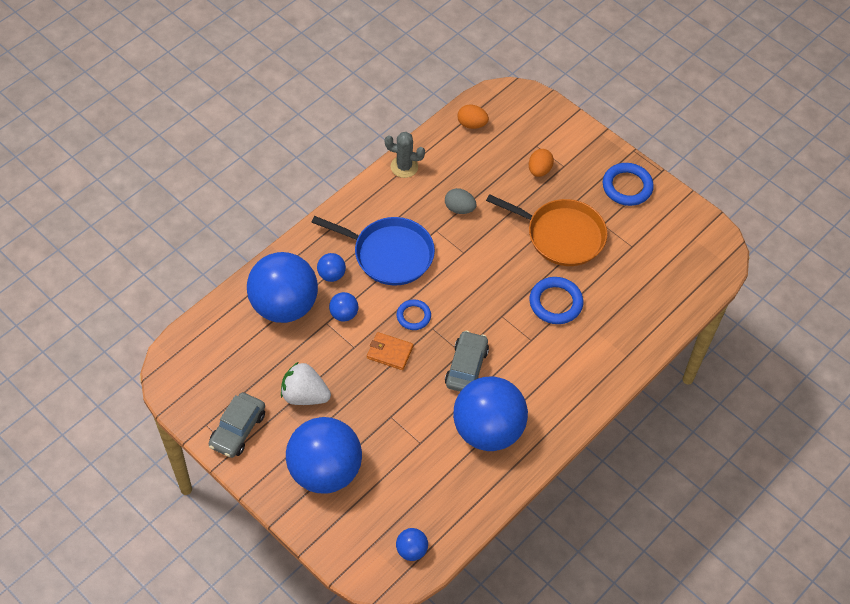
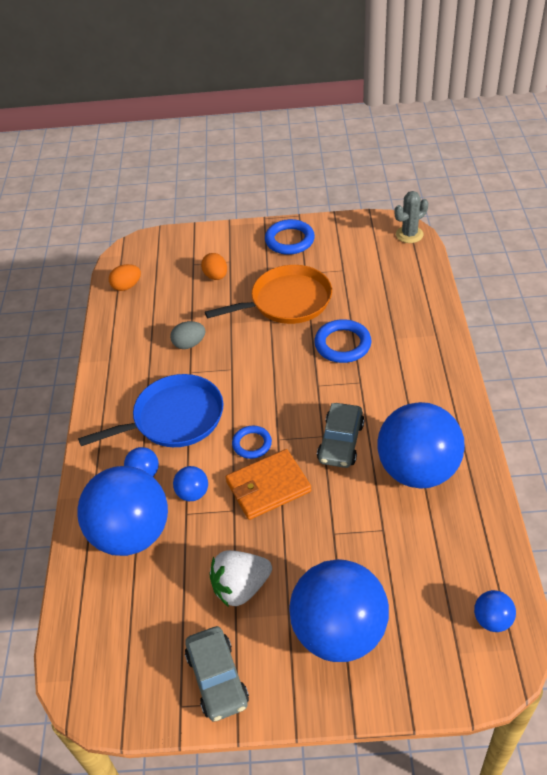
camera: 40 degrees left, 10 degrees down
(389, 352) = (268, 486): orange wallet -> orange wallet, size x1.52
(404, 167) = (108, 352): grey cactus -> grey cactus (409, 234)
(466, 367) = (341, 442): grey car -> grey car turned 135 degrees counterclockwise

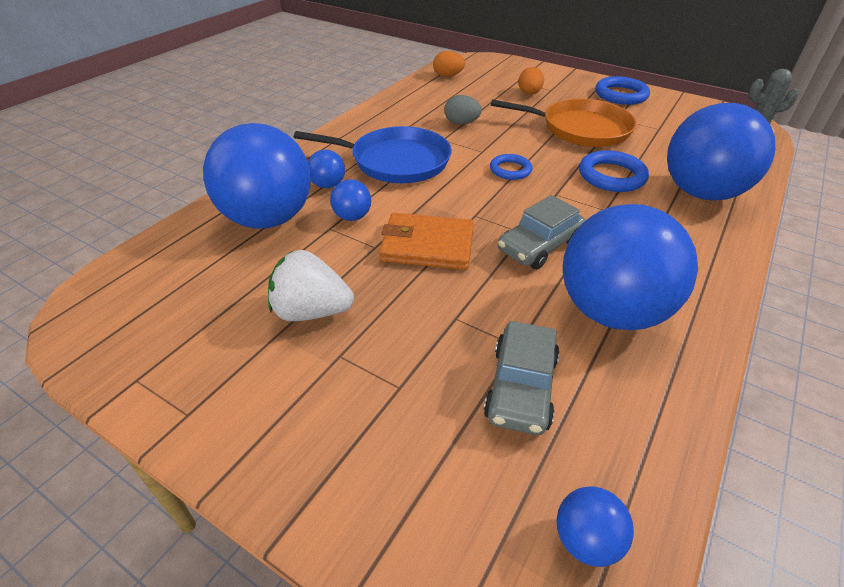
camera: 30 degrees right, 5 degrees down
(217, 678) = (196, 378): grey car -> grey car (521, 387)
(252, 444) = (445, 207): blue ring -> blue ring (510, 170)
(339, 632) = (366, 417): blue ball -> blue ball (701, 193)

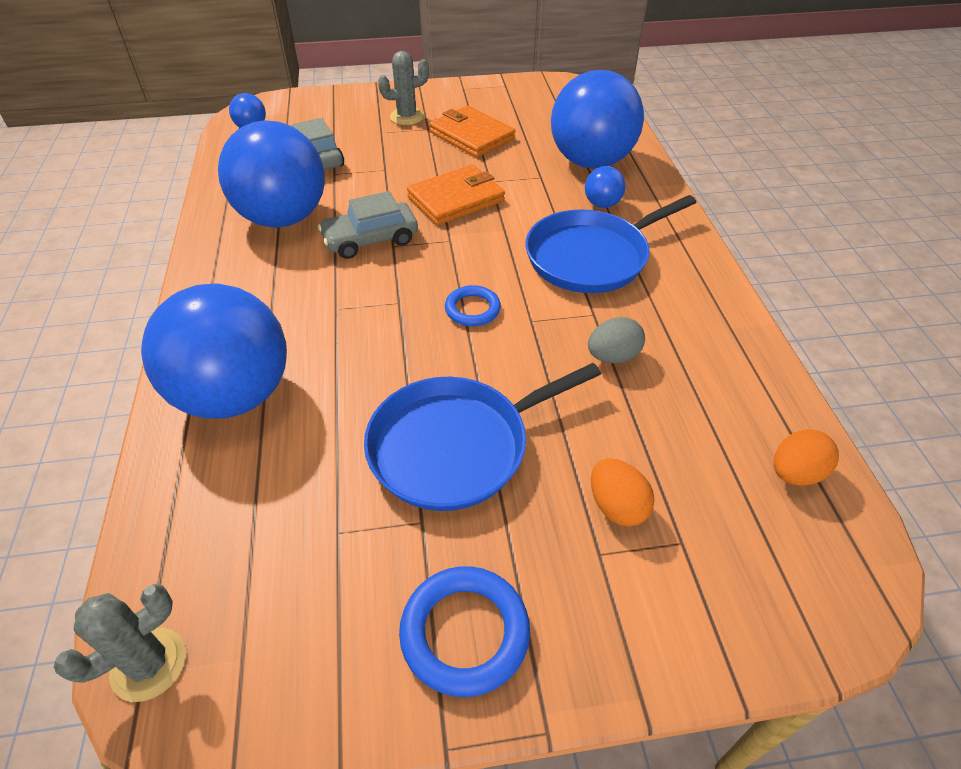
camera: 140 degrees right, 5 degrees up
(311, 311) = (471, 135): white strawberry -> orange wallet
(336, 398) = (407, 117): none -> grey cactus
(352, 217) = (539, 191): blue ball -> none
(539, 246) = (370, 240): grey car -> grey car turned 120 degrees counterclockwise
(580, 129) = (456, 446): orange pan -> blue pan
(611, 176) = (355, 364): blue ring -> none

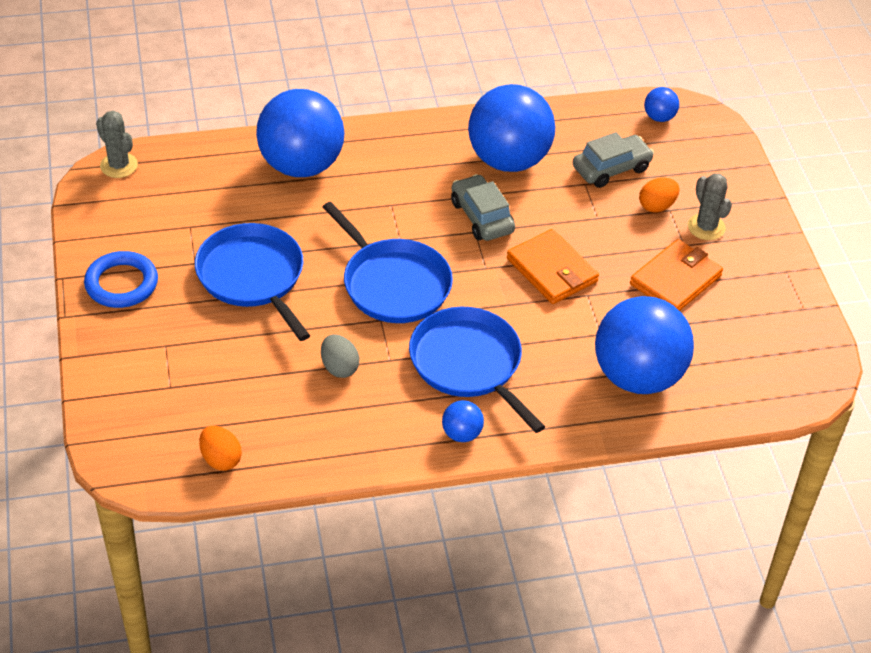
camera: 85 degrees right, 0 degrees up
(472, 309) = (393, 284): blue ring -> blue pan
(602, 204) = (556, 379): blue ball -> blue ball (461, 434)
(617, 506) = (199, 357): orange egg -> orange egg (657, 206)

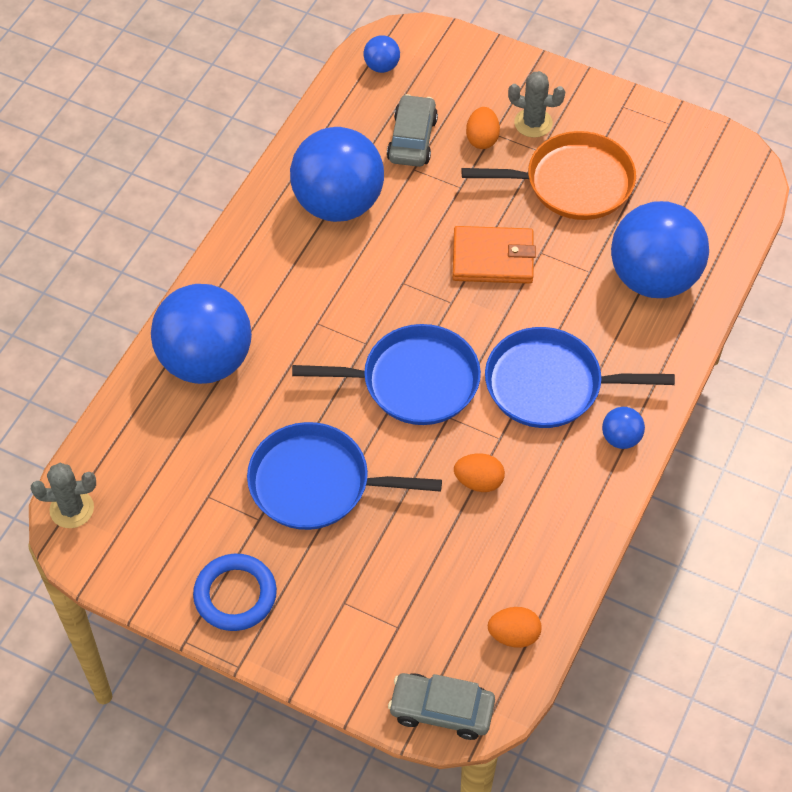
camera: 50 degrees left, 10 degrees up
(339, 367) = (479, 481): grey egg -> orange egg
(481, 217) = (389, 266): grey car -> grey car (441, 710)
(675, 280) = (573, 183): orange wallet -> orange pan

